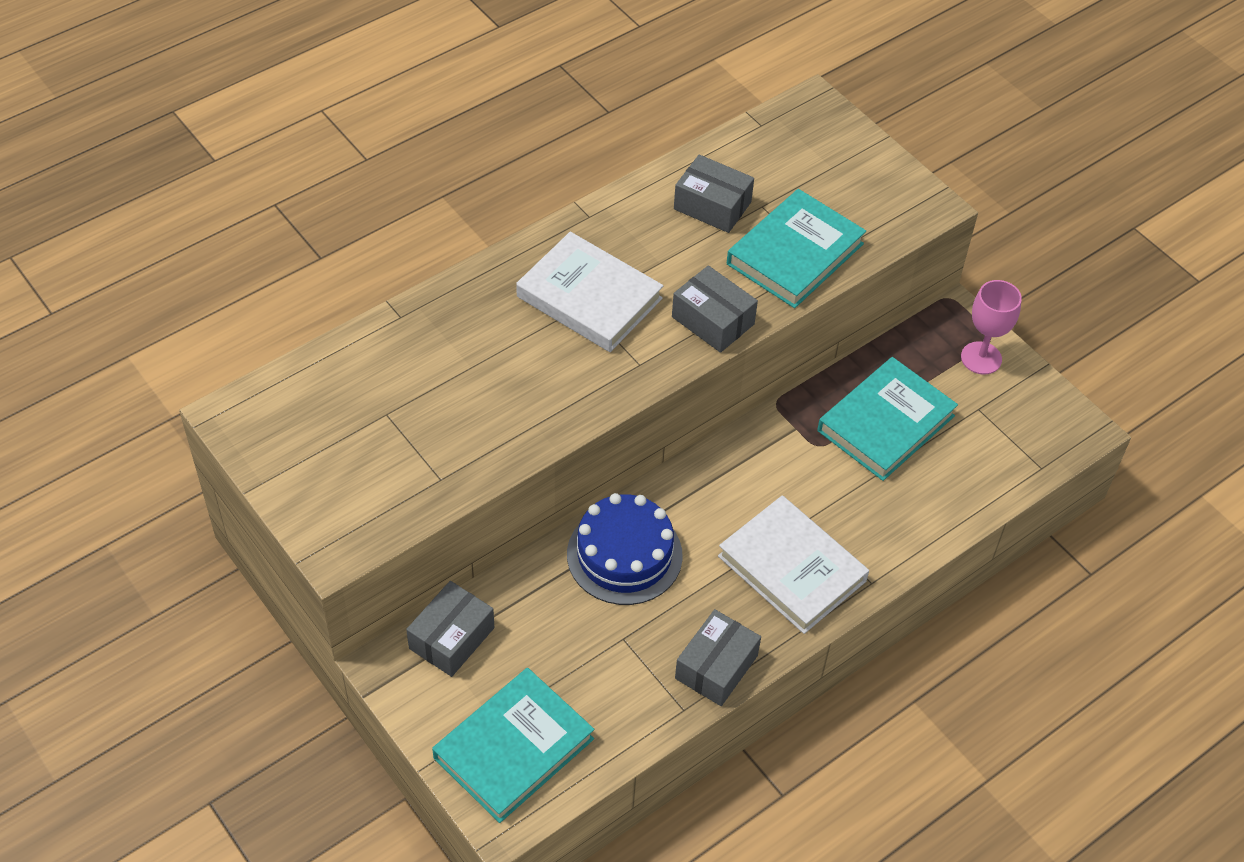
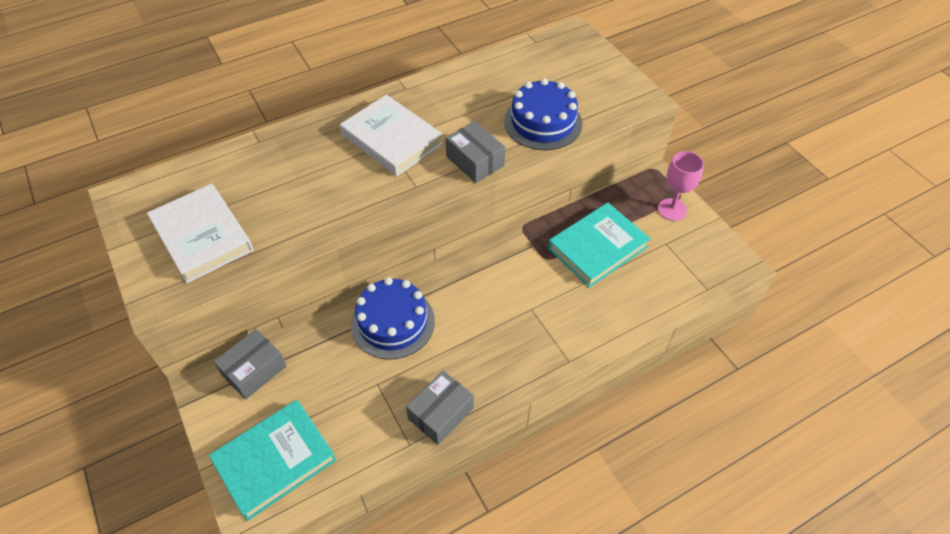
camera: 10 degrees right, 0 degrees up
(712, 205) = (491, 88): grey box -> none
(792, 568) = (511, 344): white book -> white book (202, 236)
(795, 254) = (543, 122): turquoise book -> blue cake

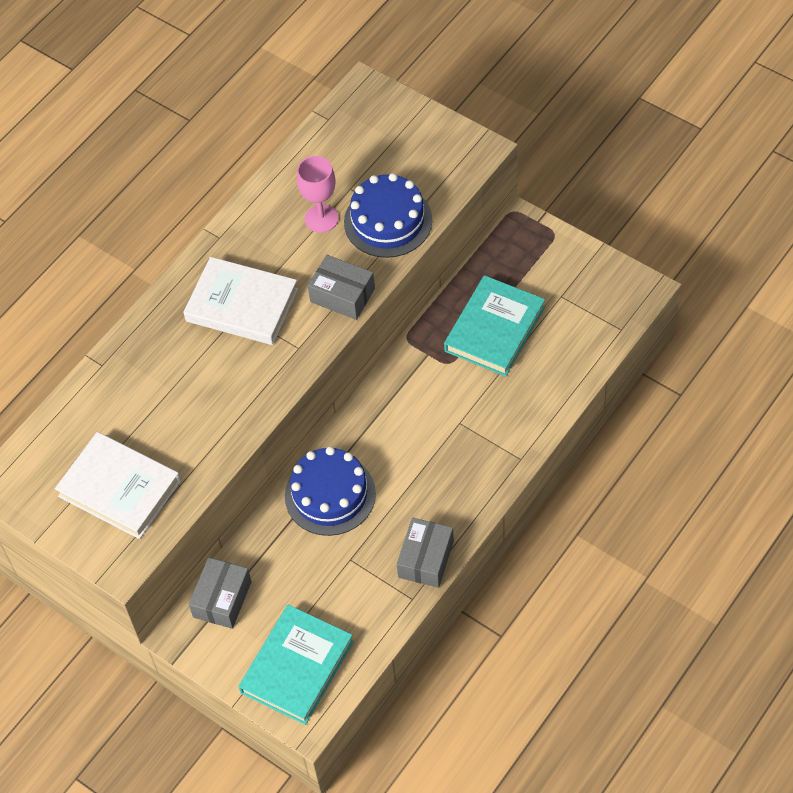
camera: 20 degrees left, 5 degrees up
(672, 209) = (551, 254): pink goblet -> pink goblet (321, 218)

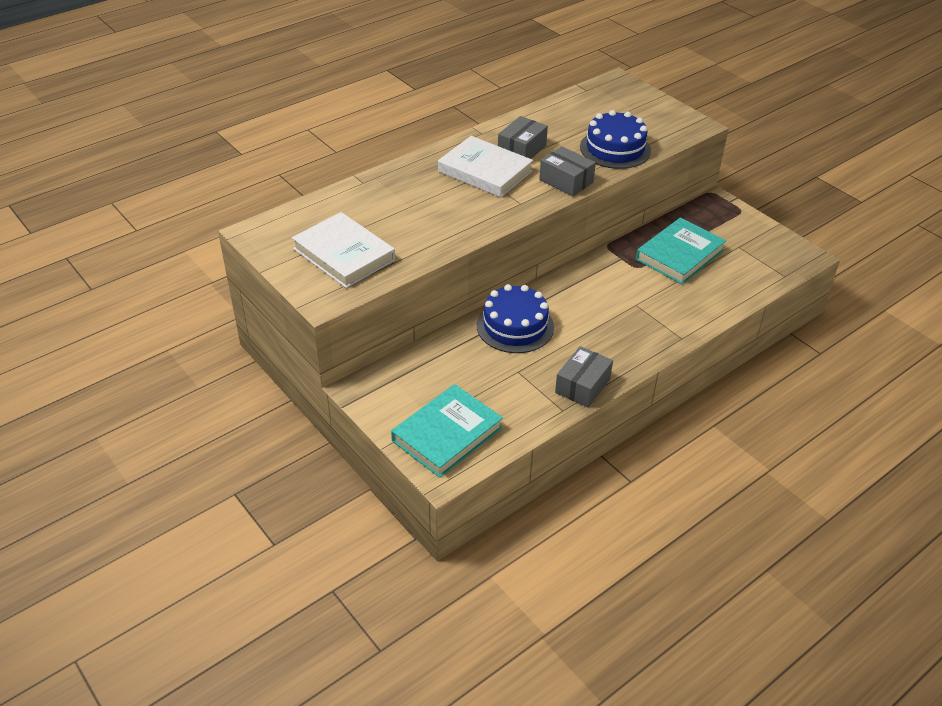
camera: 10 degrees right, 15 degrees down
(222, 599) = (401, 373): grey box -> grey box (521, 149)
(321, 218) = (563, 138): pink goblet -> none

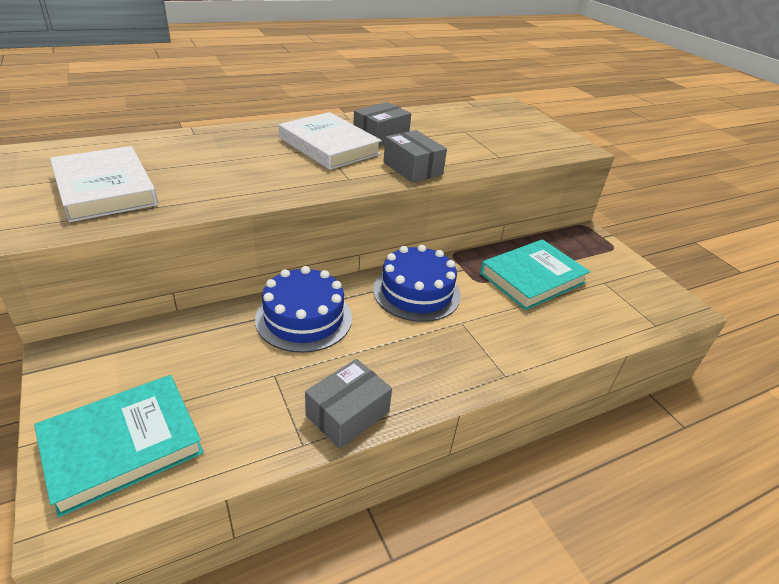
camera: 10 degrees right, 5 degrees down
(615, 149) = (482, 151): blue cake -> blue cake (416, 292)

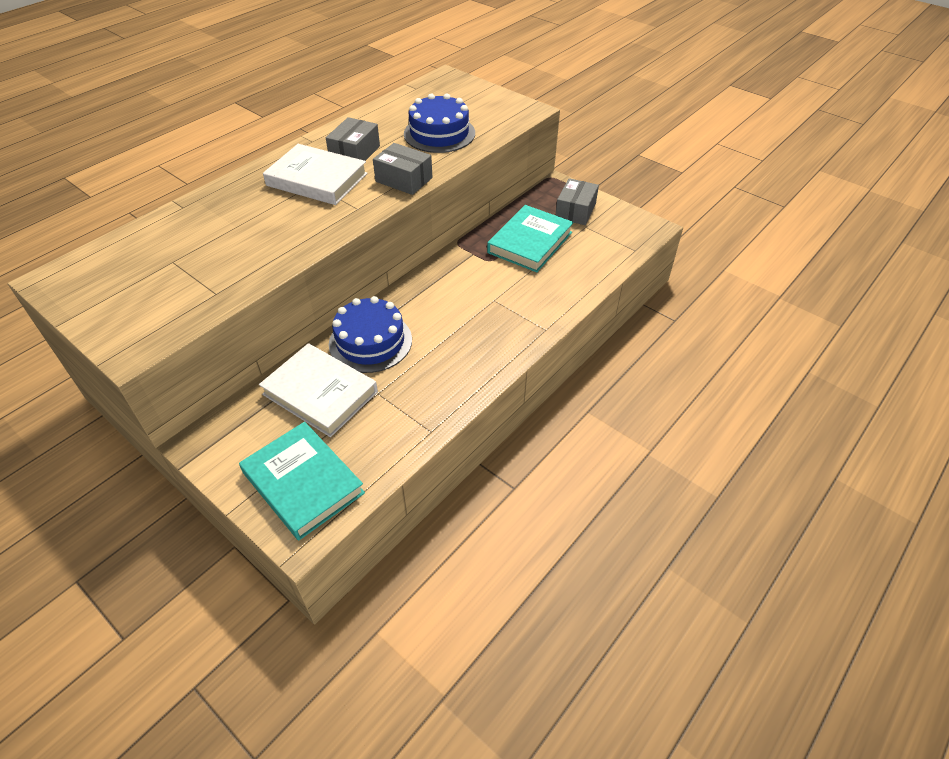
camera: 20 degrees left, 10 degrees up
(105, 189) = (158, 291): white book -> white book (320, 393)
(122, 445) = (303, 483): turquoise book -> turquoise book turned 75 degrees counterclockwise
(347, 414) = (449, 399): grey box -> grey box (575, 211)
(416, 292) = (446, 287): blue cake -> blue cake (439, 133)

